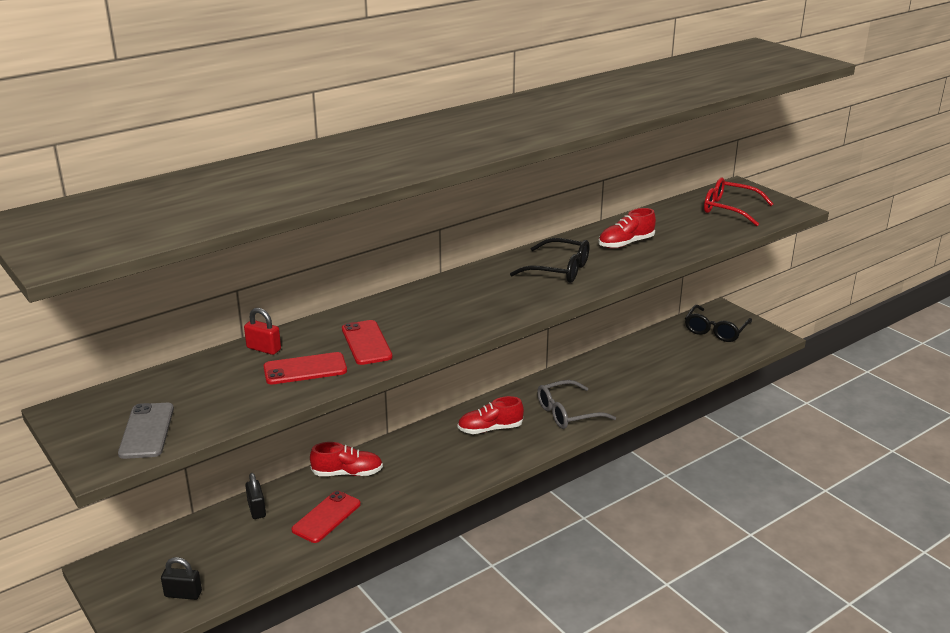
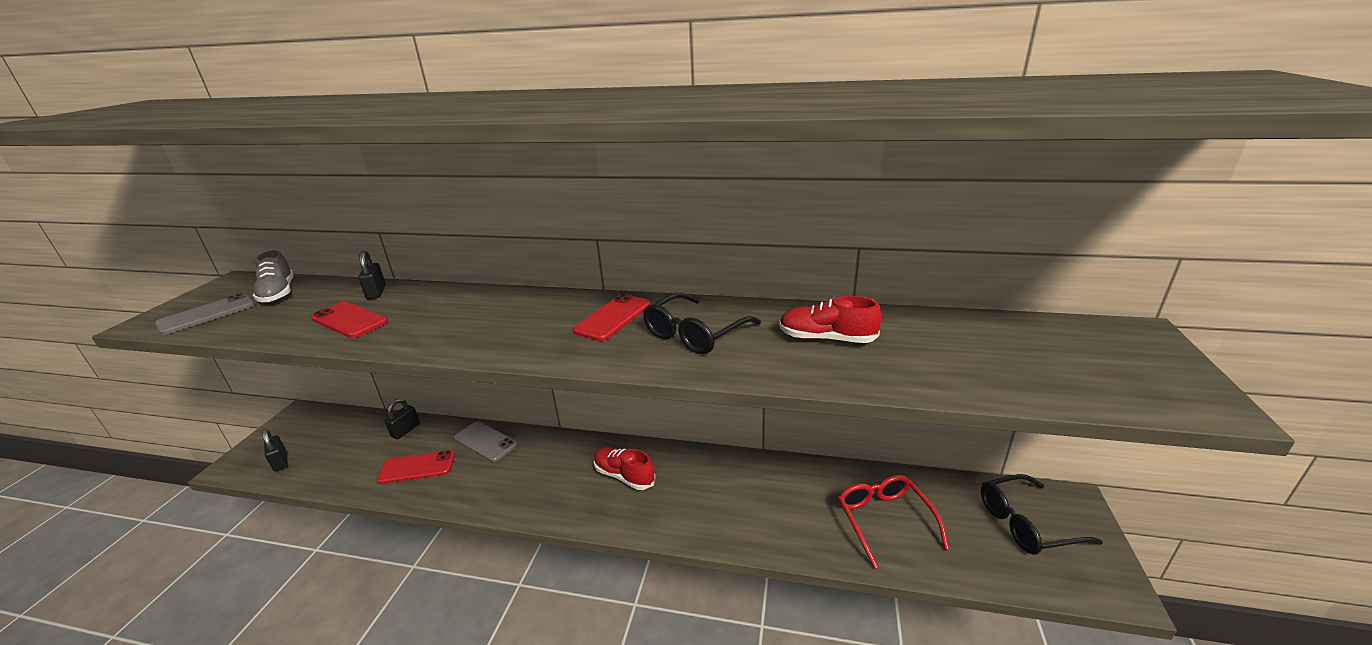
camera: 50 degrees right, 0 degrees up
(164, 391) = (278, 293): none -> grey shoe
(264, 349) = (376, 292): red padlock -> black padlock
(347, 473) = (485, 441): red shoe -> grey phone
(366, 343) = (421, 321): red phone -> red phone (613, 318)
(558, 270) = (695, 334): black glasses -> black glasses turned 60 degrees clockwise
(568, 413) = (708, 508): grey glasses -> none
(729, 209) = (1067, 357): red glasses -> red glasses (884, 520)

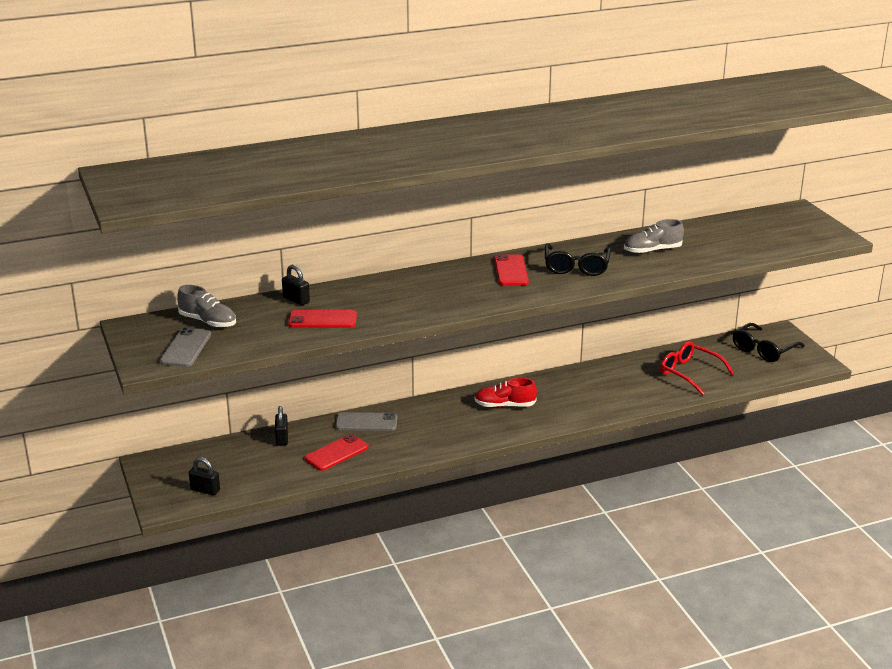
camera: 35 degrees left, 0 degrees up
(826, 339) = (652, 250): red shoe -> grey shoe

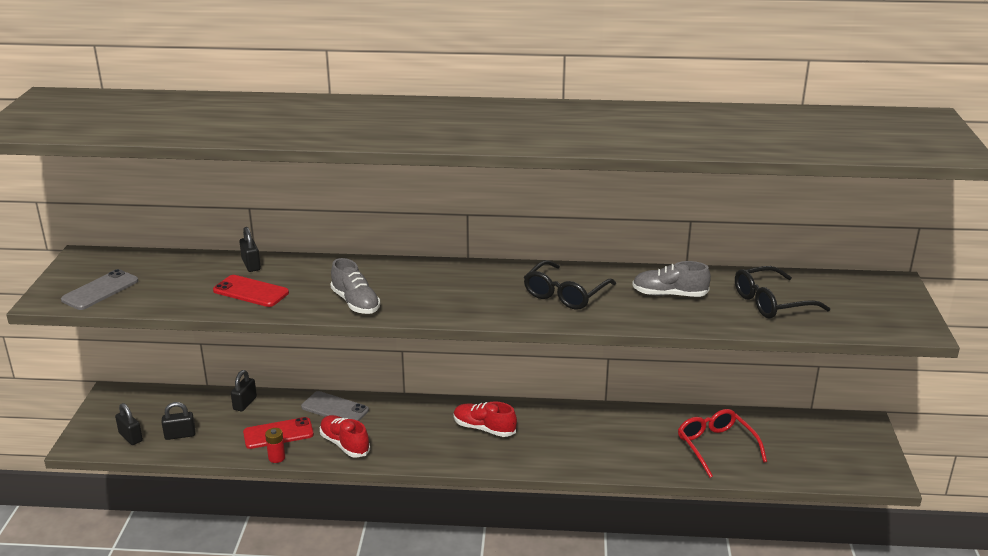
camera: 25 degrees right, 0 degrees up
(208, 322) = (150, 268): grey shoe -> grey shoe (355, 303)
(249, 477) = (180, 435): none -> black padlock
(354, 470) = (276, 458): none -> red battery
(402, 446) = (344, 444): none -> red shoe
(511, 271) = (490, 283): red phone -> none
(763, 350) = (827, 441): black glasses -> black glasses (771, 302)

